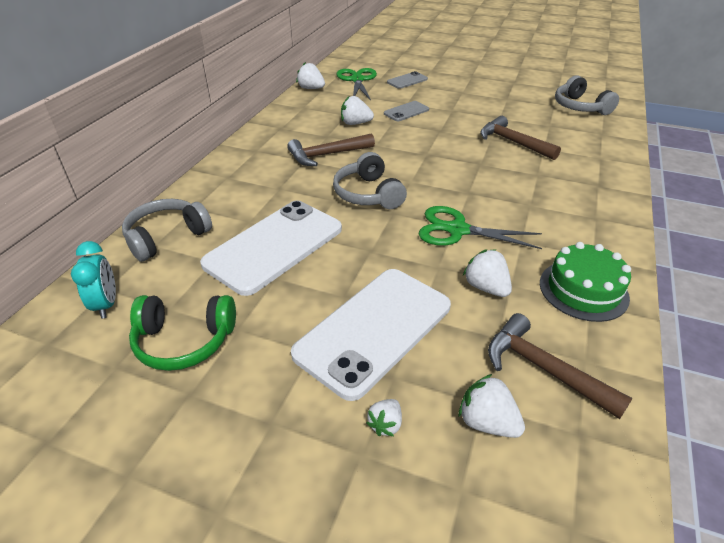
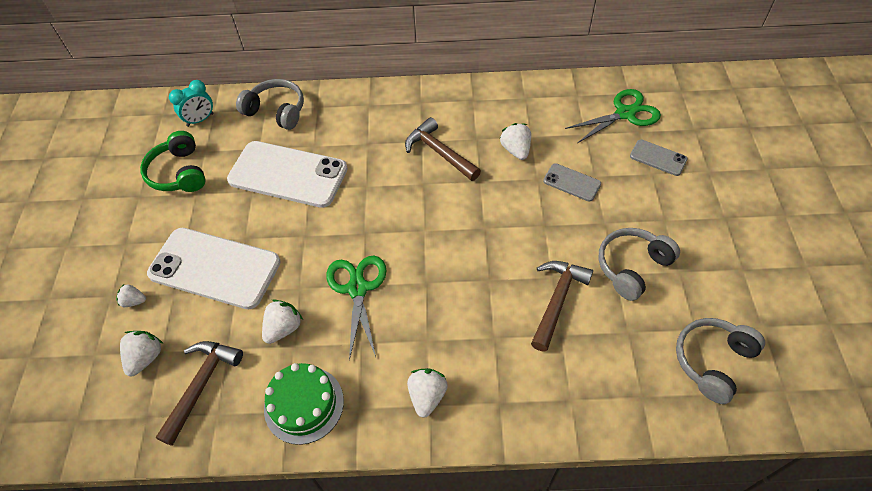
camera: 70 degrees right, 15 degrees up
(311, 88) = (573, 86): white strawberry -> white strawberry (427, 396)
(368, 194) = (386, 206): grey headphones -> grey headphones (632, 267)

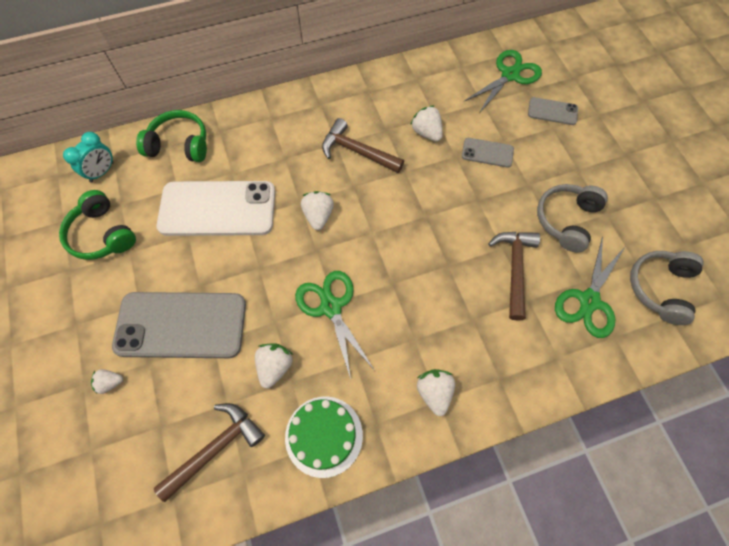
camera: 20 degrees left, 10 degrees up
(146, 358) = (147, 437): white strawberry -> white strawberry (318, 216)
(201, 385) = (216, 448): brown hammer -> brown hammer turned 45 degrees clockwise
(214, 268) = (181, 325): white phone -> grey phone
(276, 111) = (179, 145): grey headphones -> green headphones
(626, 353) = (589, 301): none -> green scissors

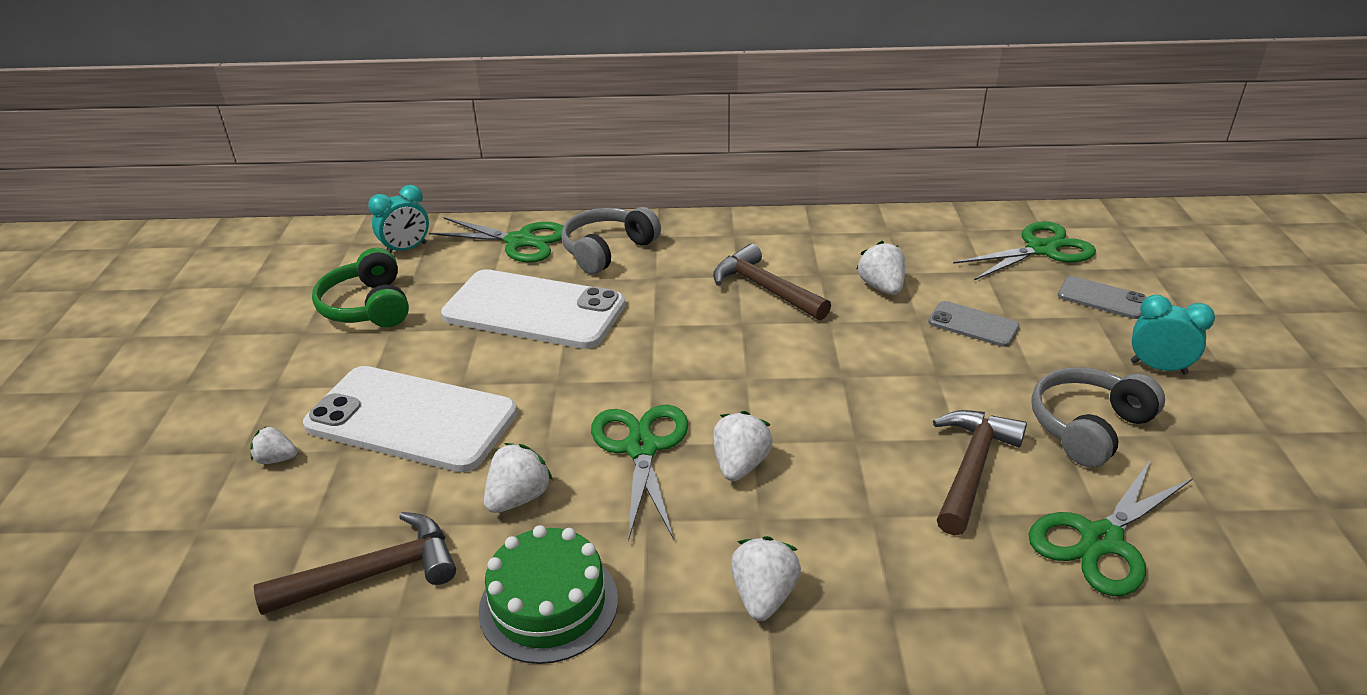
camera: 20 degrees right, 30 degrees down
(179, 145) = (520, 241): green headphones -> green scissors
(181, 325) = (411, 419): grey phone -> white phone
(318, 216) = (674, 344): white strawberry -> white strawberry (740, 465)
(592, 163) = (1158, 368): none -> turquoise clock
(660, 288) = (1253, 554): grey headphones -> grey headphones (607, 250)

